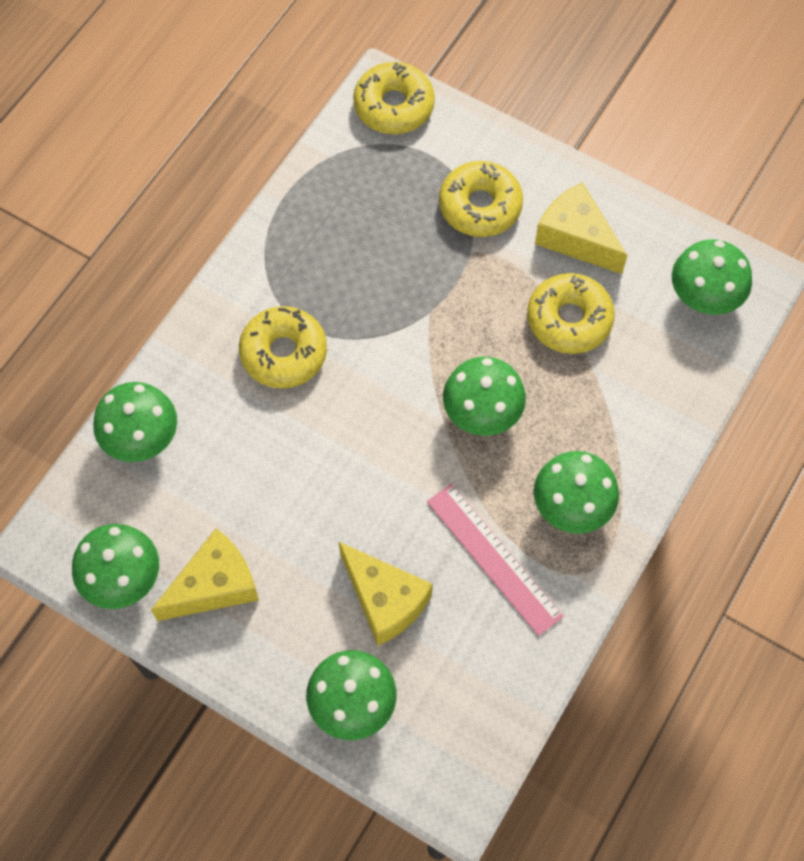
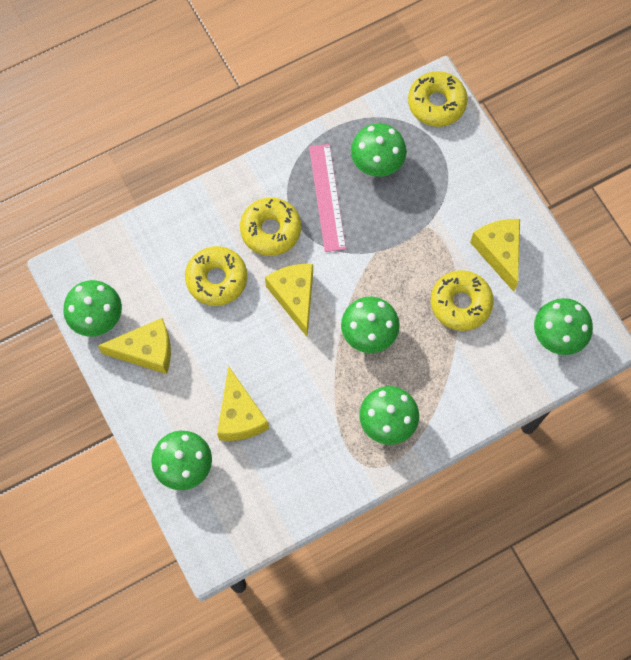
camera: 30 degrees right, 5 degrees up
(141, 437) = (156, 237): green mushroom -> green mushroom (377, 162)
(364, 418) = (294, 297): none -> yellow cheese
(480, 206) = (450, 199): yellow donut -> yellow donut (217, 279)
(493, 558) = (319, 427): pink ruler -> pink ruler (327, 197)

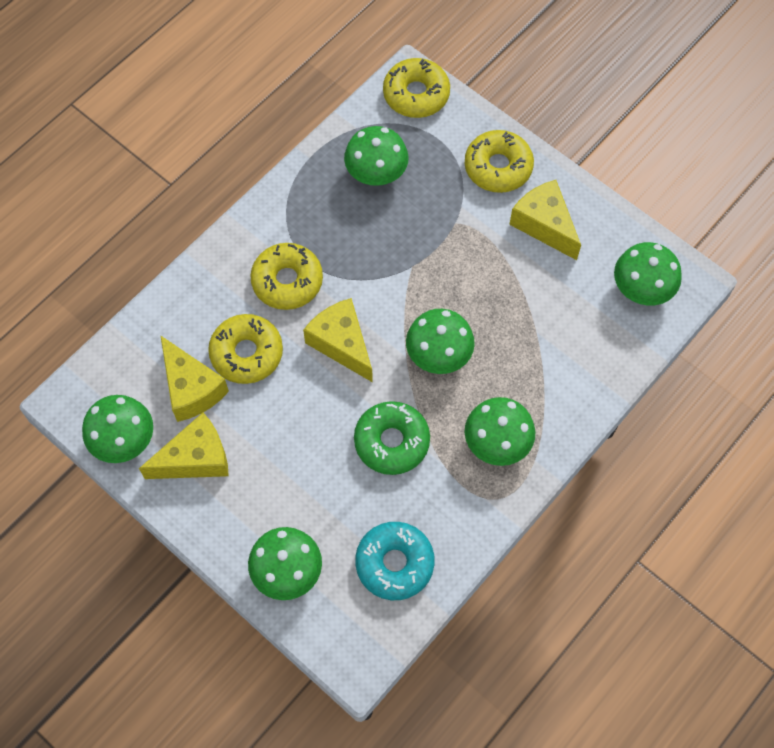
camera: 20 degrees left, 5 degrees down
(240, 415) = (329, 493): yellow cheese -> yellow cheese (191, 388)
(269, 489) = (394, 563): none -> turquoise donut
(304, 391) = (392, 441): none -> green donut
(327, 197) = (336, 227): pink ruler -> none
(460, 303) = (525, 290): yellow donut -> yellow donut (498, 167)

